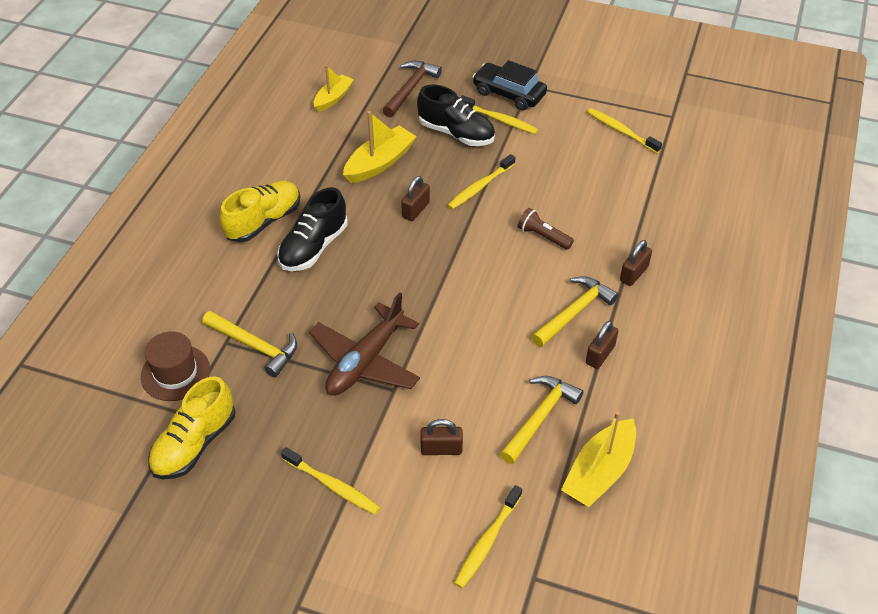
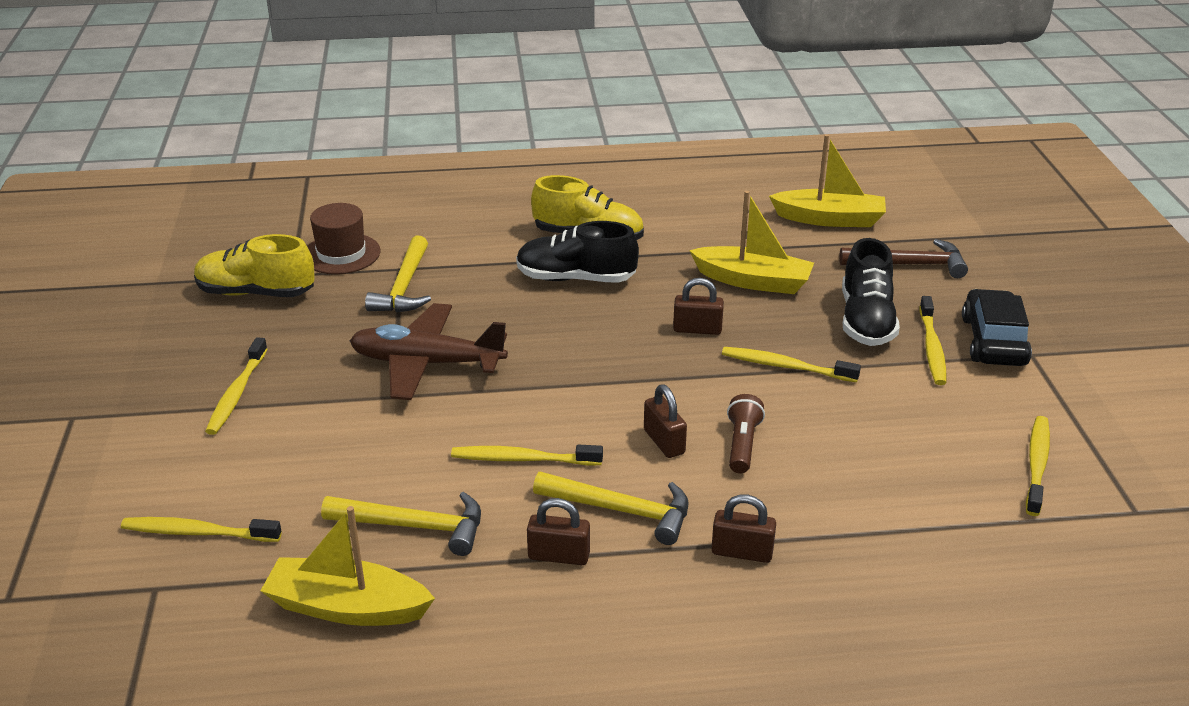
camera: 65 degrees right, 15 degrees down
(333, 98) = (829, 219): yellow boat -> yellow boat, size x1.52
(441, 449) = (323, 457): brown padlock -> brown padlock (664, 442)
(502, 342) = (523, 459): none -> yellow toothbrush

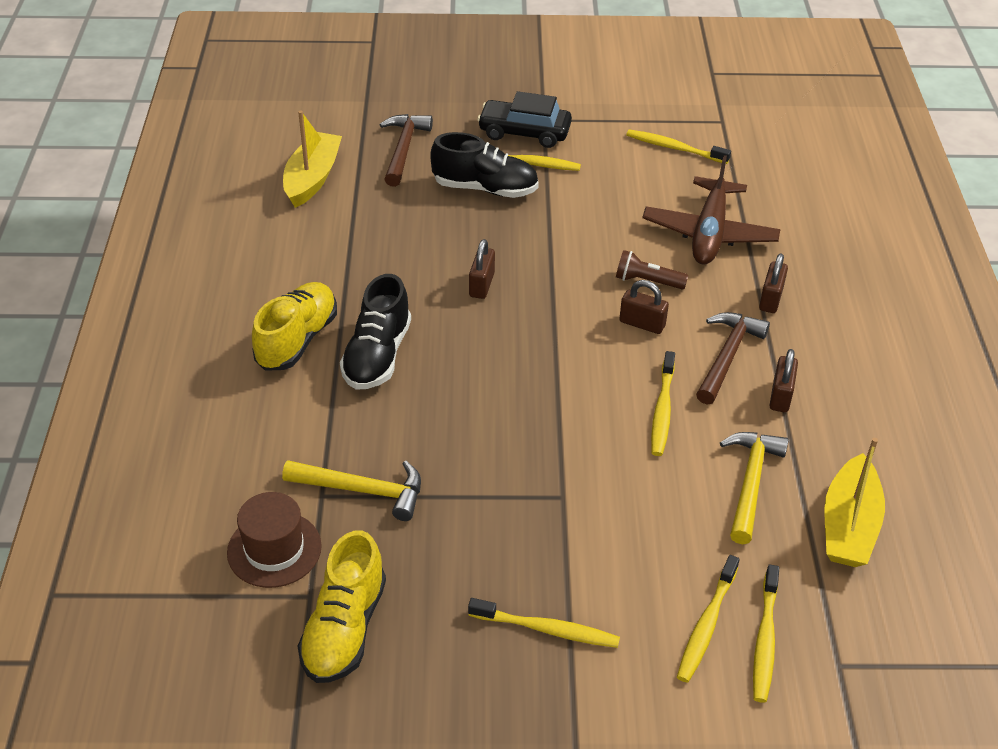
camera: 85 degrees left, 10 degrees up
(427, 363) = (511, 472): brown plane -> brown plane (709, 233)
(622, 510) = (727, 356): yellow hammer -> brown hammer
(664, 442) = (642, 324): brown padlock -> brown padlock turned 45 degrees clockwise
(753, 281) = (409, 241): yellow boat -> none
(785, 366) = (545, 242): yellow toothbrush -> yellow toothbrush (706, 625)

